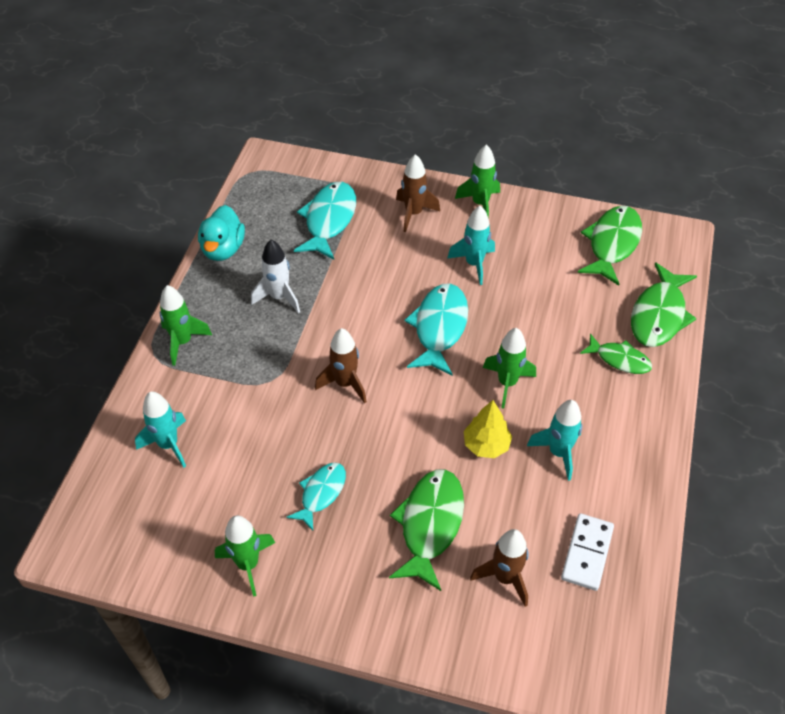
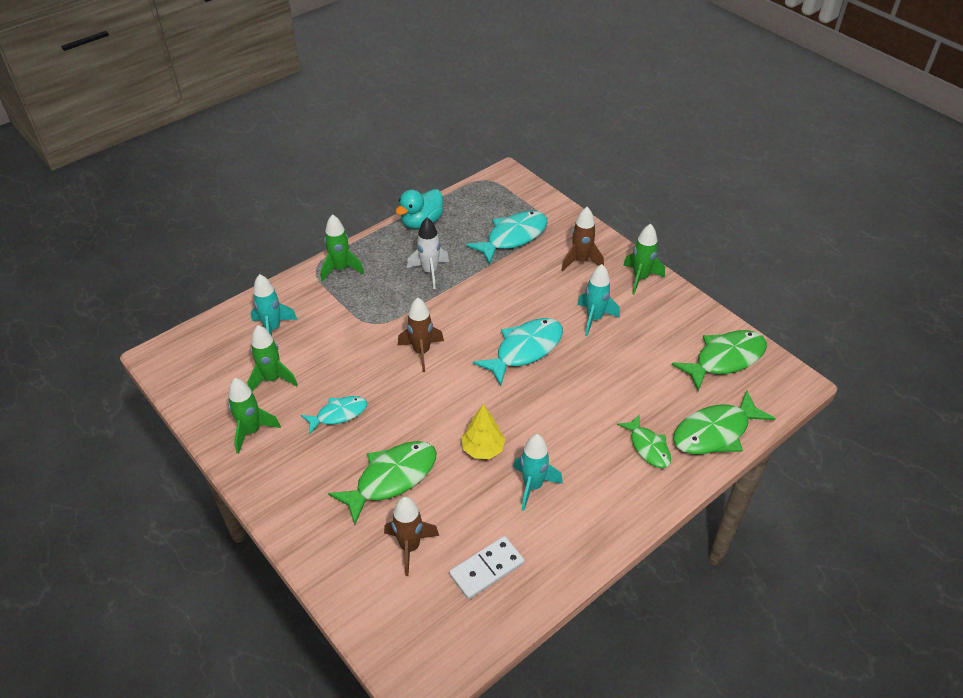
camera: 35 degrees right, 5 degrees down
(507, 383) = (540, 415): green rocket -> green rocket (272, 379)

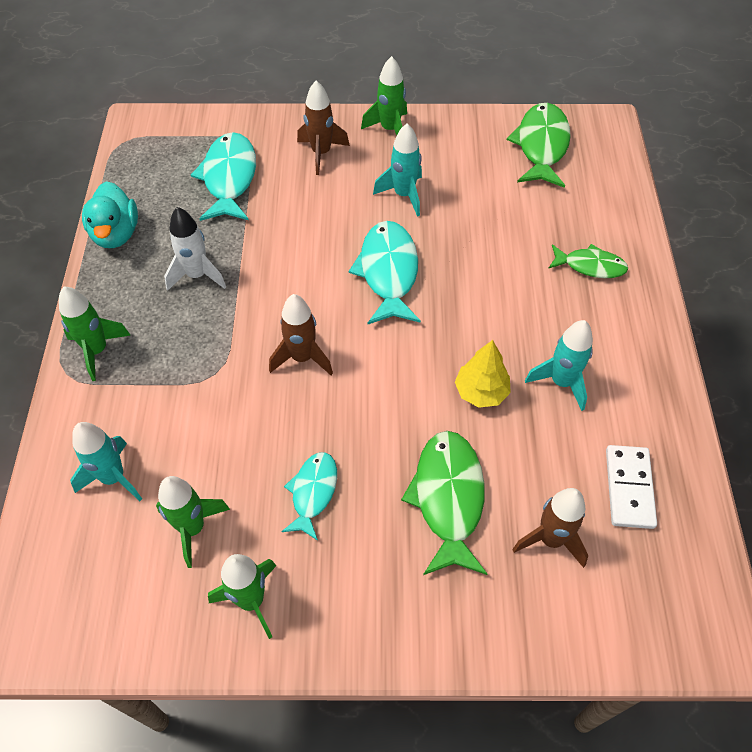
camera: 50 degrees left, 10 degrees up
(715, 432) = (614, 210): green fish -> none

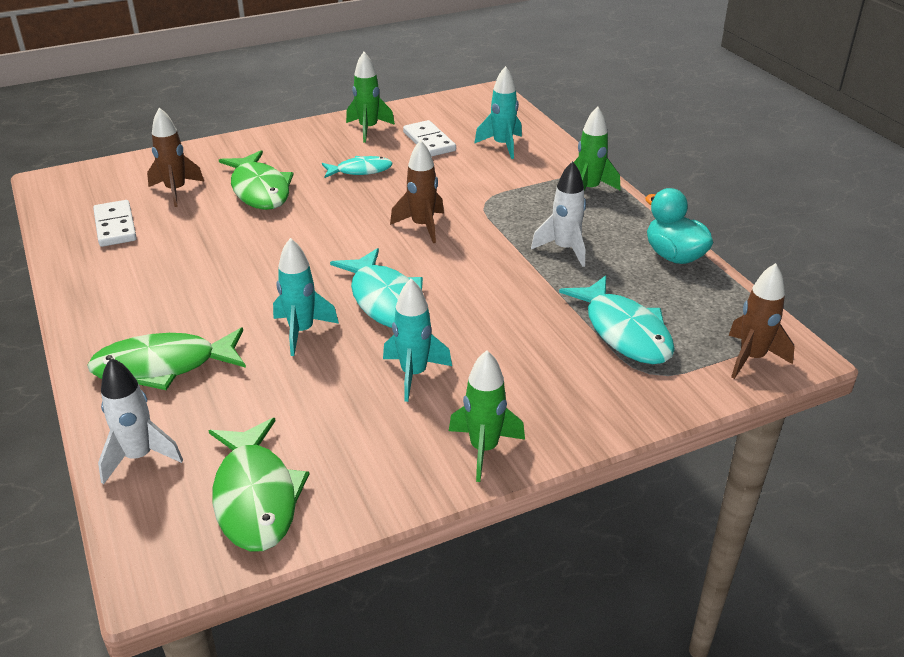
camera: 155 degrees right, 20 degrees down
(193, 528) = (429, 141): green rocket -> white domino
(313, 492) = (360, 170): turquoise fish -> turquoise fish turned 90 degrees counterclockwise
(321, 153) = (547, 390): brown rocket -> brown rocket (751, 358)
(481, 392) = (255, 245): yellow tree -> none
(561, 382) = (182, 269): turquoise rocket -> turquoise rocket (301, 331)
(590, 266) = (163, 366): green fish -> green fish, size x1.64
(612, 195) = (139, 457): none -> white rocket

